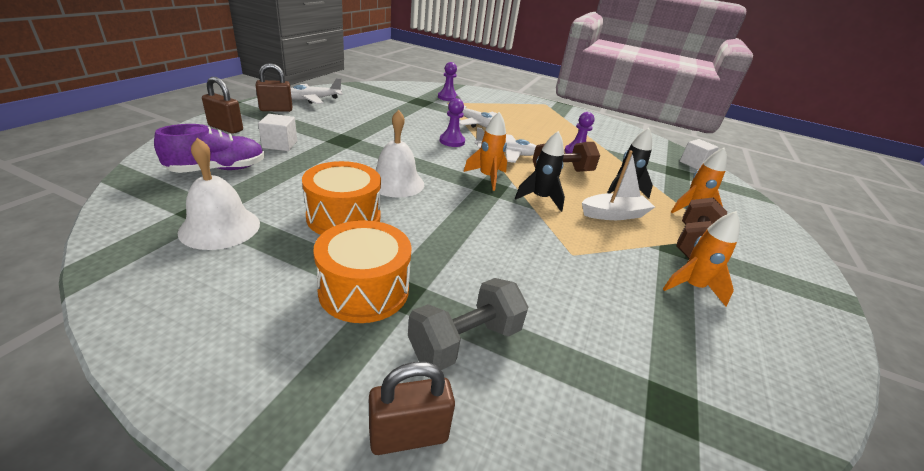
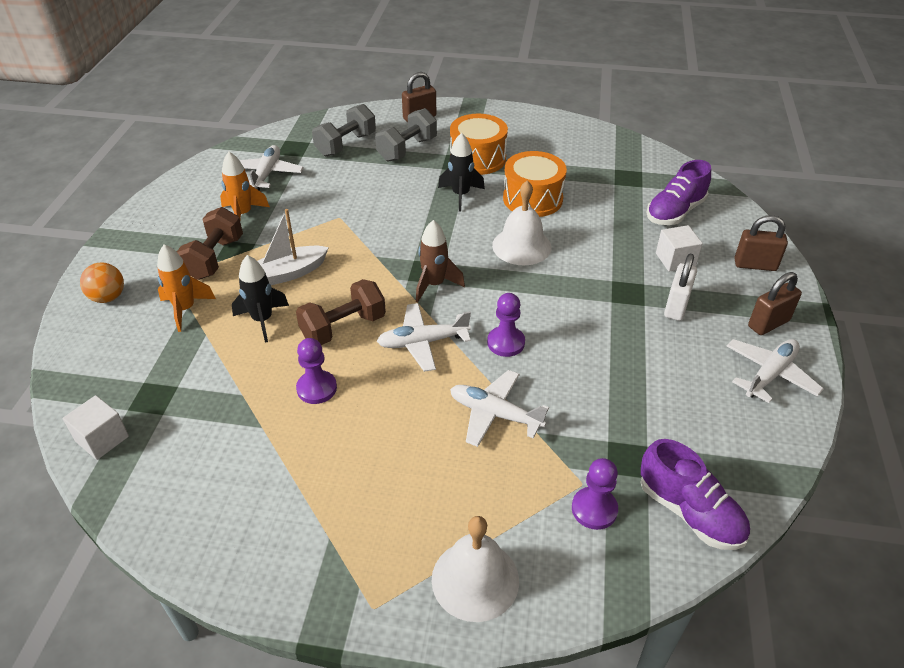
camera: 170 degrees right, 10 degrees up
(220, 227) = (601, 170): white bell -> white bell (475, 579)
(321, 127) = (676, 306): none -> white padlock
(408, 89) = (689, 512): none -> purple shoe
(487, 177) = (434, 285): orange rocket -> brown rocket
(540, 199) = (370, 271): black rocket -> black rocket (460, 195)
(573, 386) = (346, 144): none -> grey dumbbell
(692, 349) = (267, 174): none -> white plane
(768, 235) = (108, 297): none -> orange ball

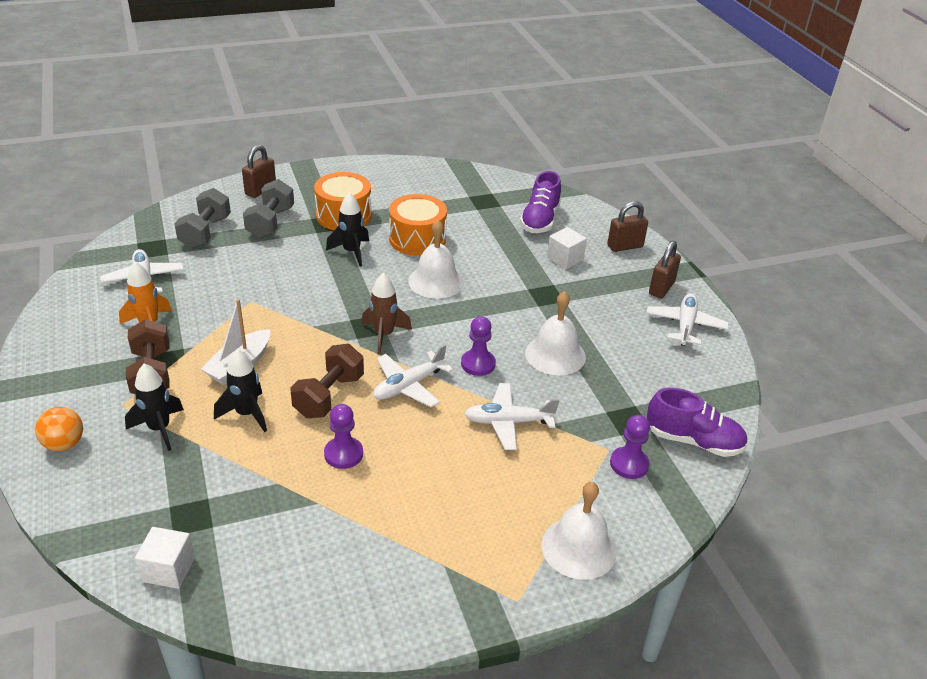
camera: 30 degrees left, 5 degrees down
(185, 309) = (159, 429): orange rocket -> black rocket
(594, 359) = (555, 354): none -> white bell
(676, 306) = (589, 295): white padlock -> none

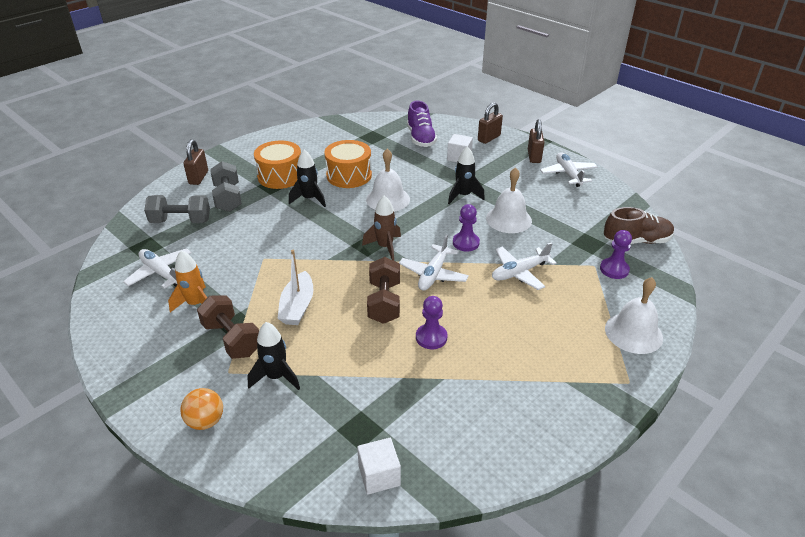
camera: 25 degrees left, 0 degrees up
(205, 232) = (181, 221): grey dumbbell -> grey dumbbell turned 75 degrees counterclockwise
(247, 414) = (335, 338): black rocket -> black rocket (463, 196)
(694, 441) = (636, 241): purple shoe -> brown shoe

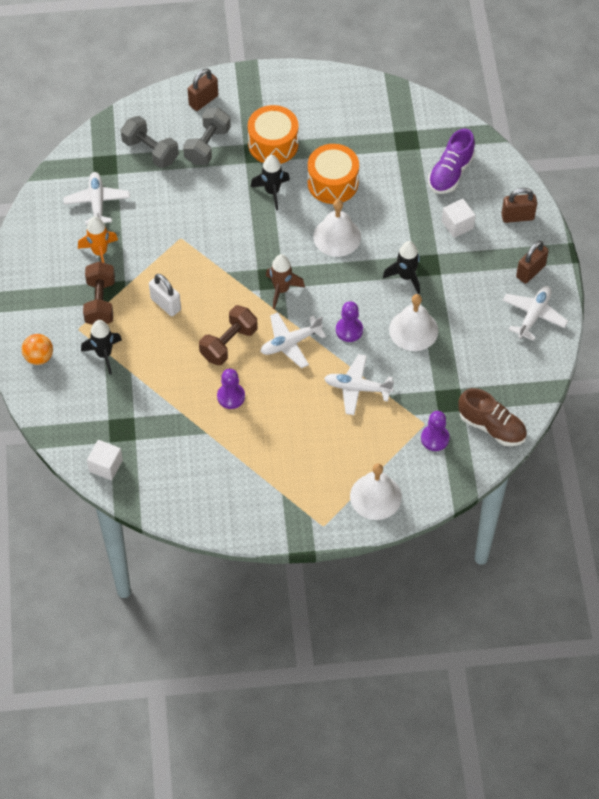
camera: 40 degrees right, 20 degrees up
(297, 306) = (166, 304): white boat -> white padlock

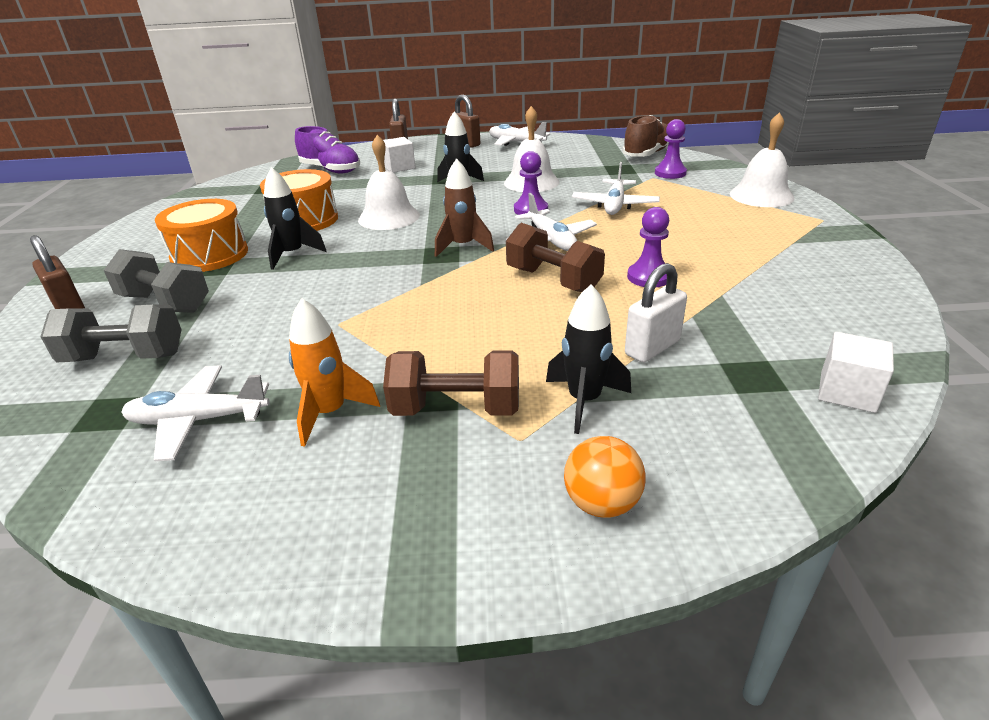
camera: 85 degrees left, 25 degrees down
(150, 151) = (125, 357): grey dumbbell -> grey dumbbell turned 45 degrees clockwise
(166, 304) = (472, 334): white padlock -> white padlock (652, 348)

